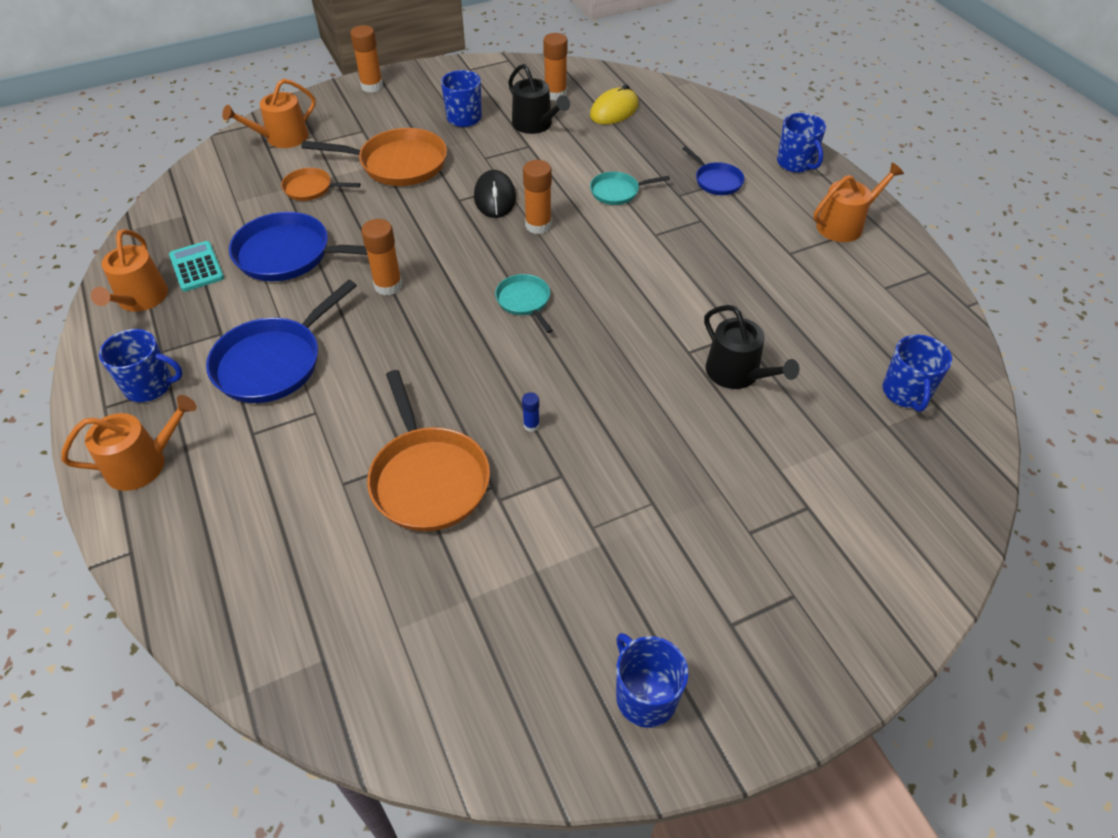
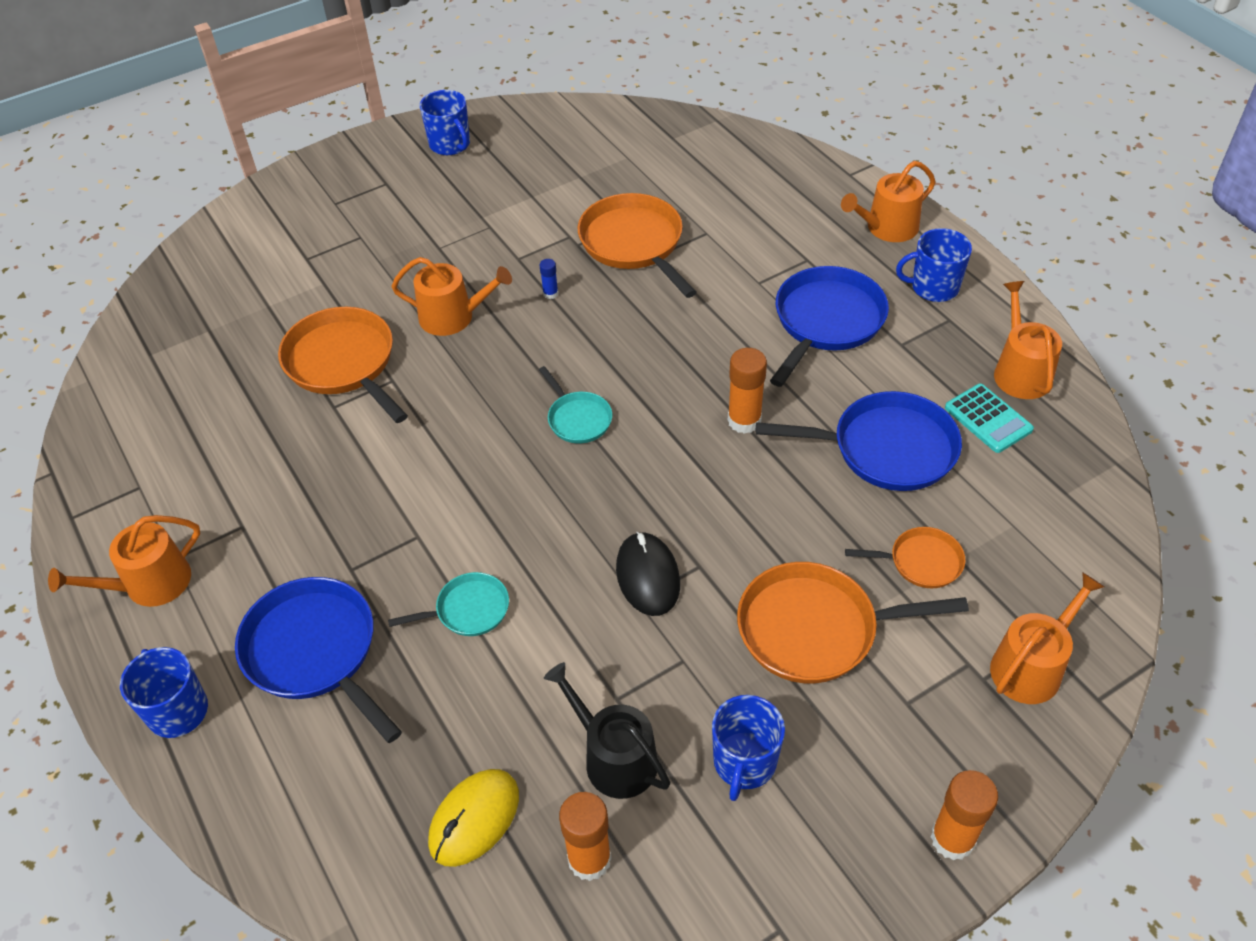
camera: 175 degrees right, 0 degrees up
(538, 225) = (577, 533): orange glue stick -> none
(633, 410) = (453, 317): none -> orange watering can
(716, 181) = (315, 652): blue pan -> blue pan, size x1.84
(737, 373) = (343, 363): black watering can -> orange pan
(906, 393) = (175, 363): blue mug -> none

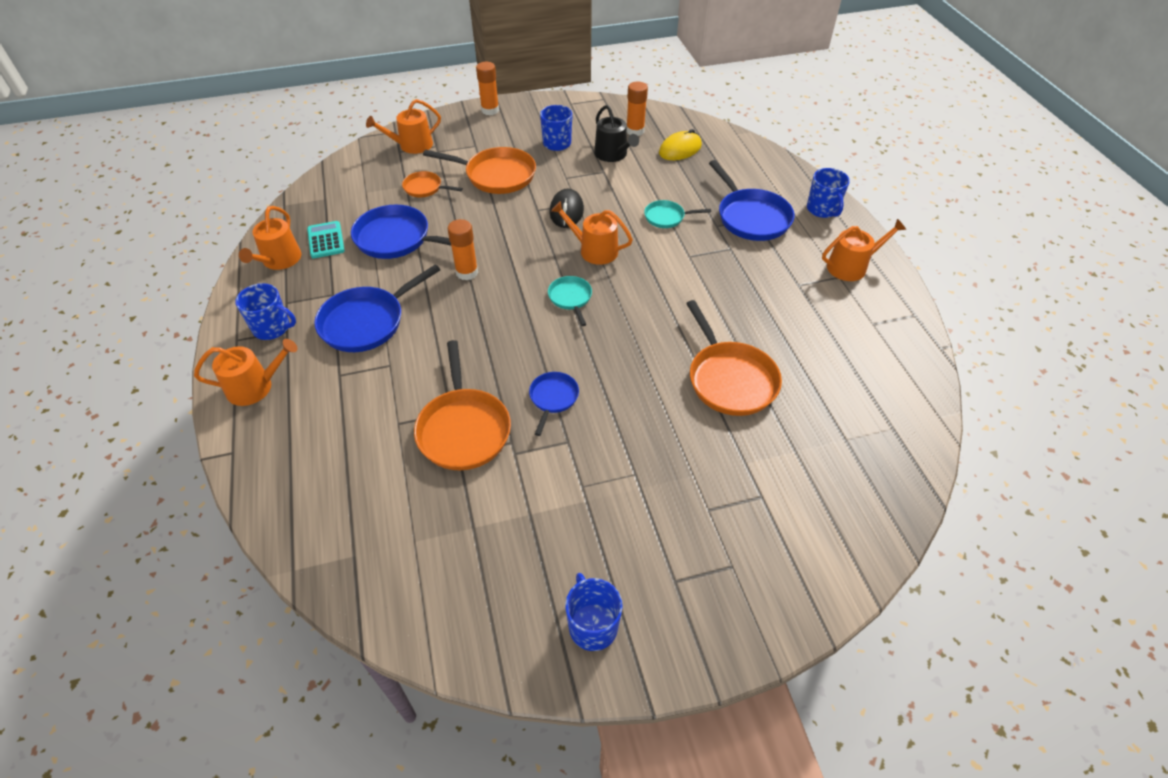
camera: 165 degrees left, 0 degrees up
(453, 317) = (637, 398): orange watering can -> orange watering can (594, 250)
(550, 294) = (553, 398): blue glue stick -> blue pan

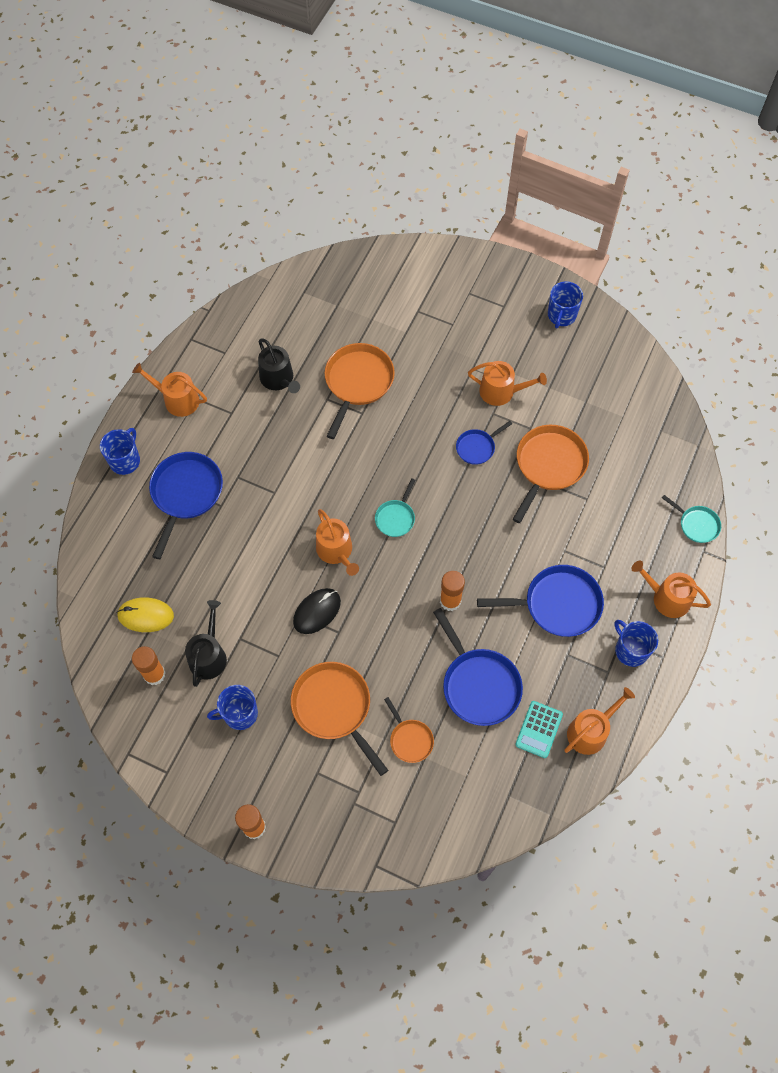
camera: 140 degrees left, 15 degrees up
(412, 145) = (376, 824): orange watering can -> orange watering can (501, 391)
(667, 217) = (247, 543): turquoise pan -> turquoise pan (696, 524)
(799, 334) = (279, 379): none -> black watering can

